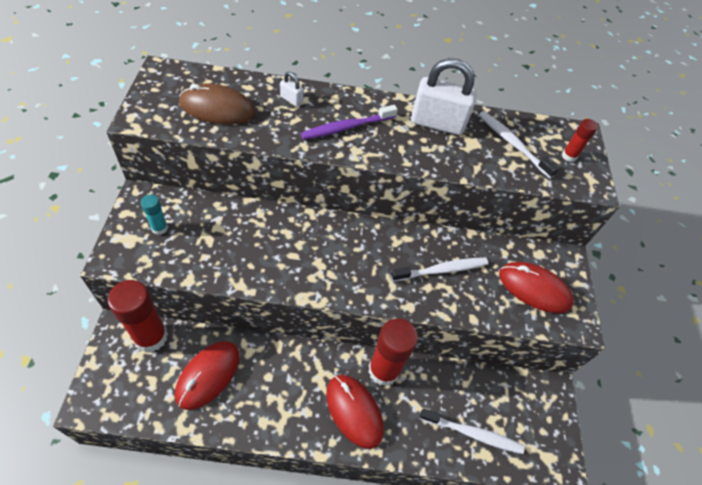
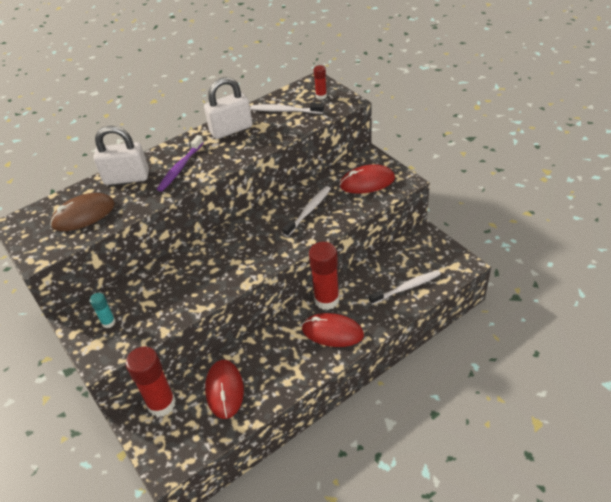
camera: 30 degrees left, 10 degrees down
(291, 100) = (127, 178): white padlock -> white padlock, size x2.31

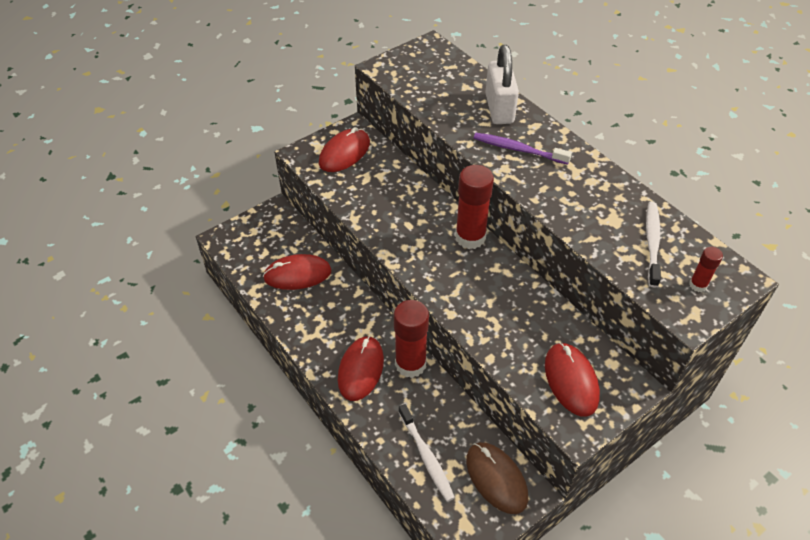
camera: 85 degrees right, 5 degrees up
(83, 215) = (439, 87): brown mouse -> brown mouse (496, 478)
(108, 322) = (344, 153): turquoise glue stick -> red mouse
(161, 404) = (289, 228): red glue stick -> red glue stick (470, 237)
(231, 129) = (600, 189): white padlock -> none
(309, 211) = (507, 311): white toothbrush -> none

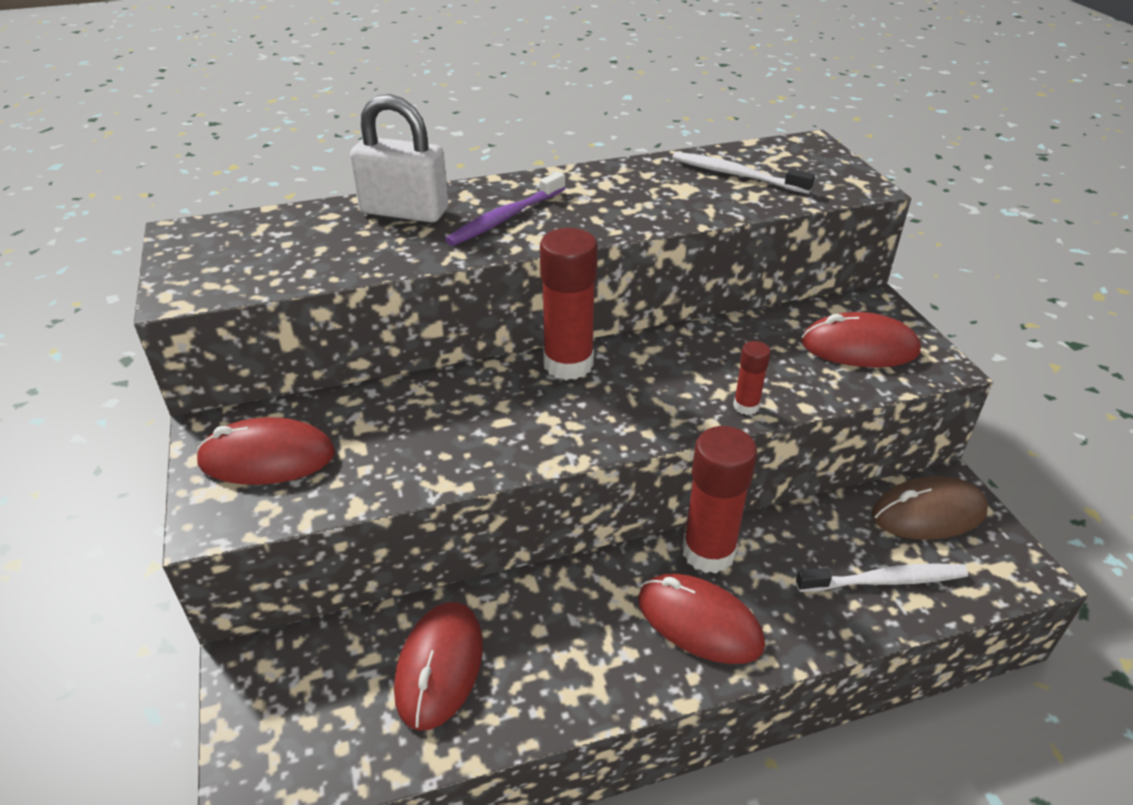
camera: 70 degrees left, 10 degrees down
(344, 153) = (267, 458): red mouse -> red mouse turned 60 degrees counterclockwise
(698, 285) = (814, 167): red glue stick -> red glue stick (746, 406)

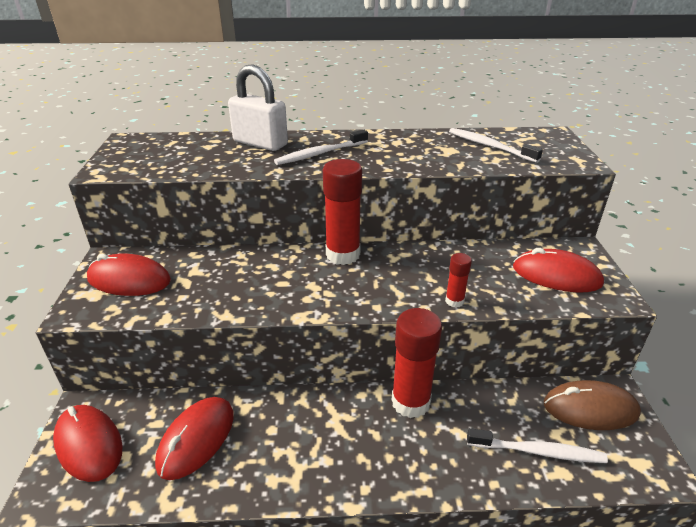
camera: 15 degrees right, 5 degrees down
(505, 218) = (320, 154): purple toothbrush -> white toothbrush
(699, 622) = (385, 450): red mouse -> red mouse (89, 444)

